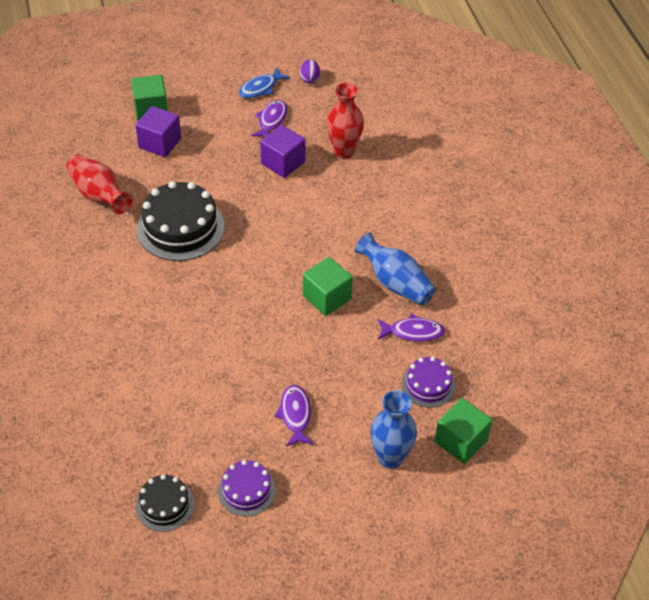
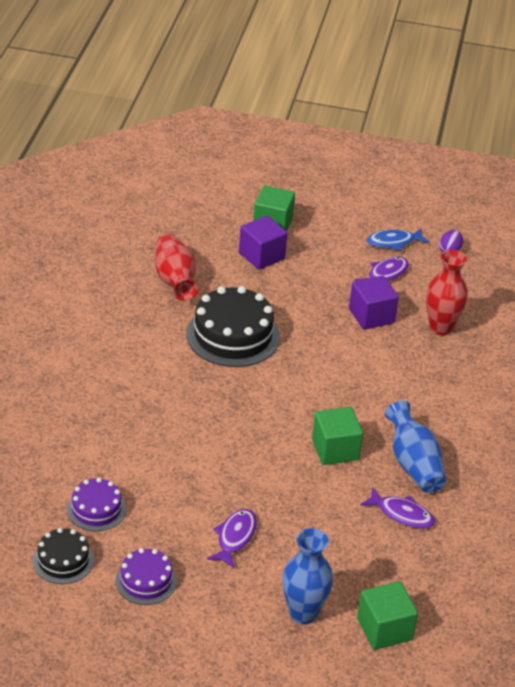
camera: 25 degrees right, 10 degrees down
(428, 385) = (385, 566): purple cake -> purple cake (96, 509)

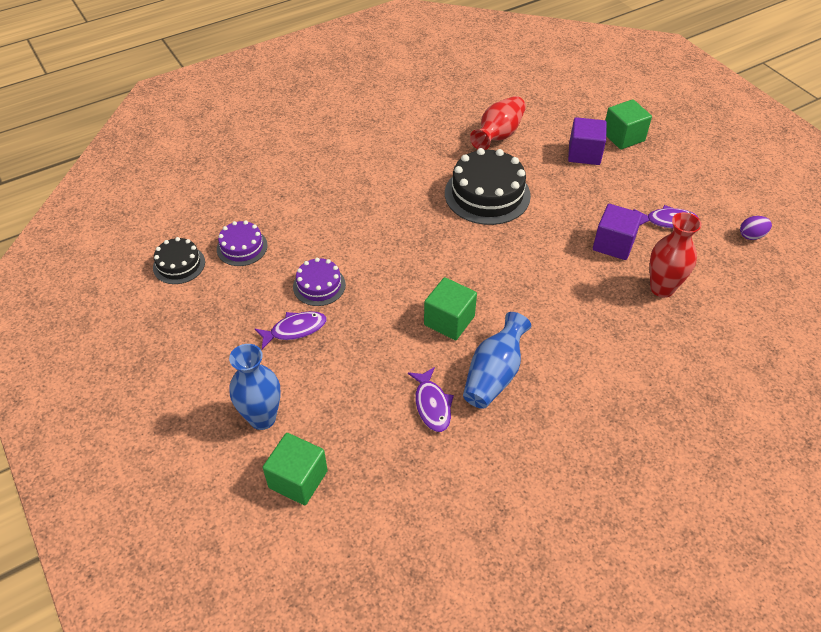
camera: 50 degrees right, 10 degrees up
(146, 581) = (203, 314): purple cake -> purple cake (319, 285)
(393, 242) = (708, 202): blue fish -> none

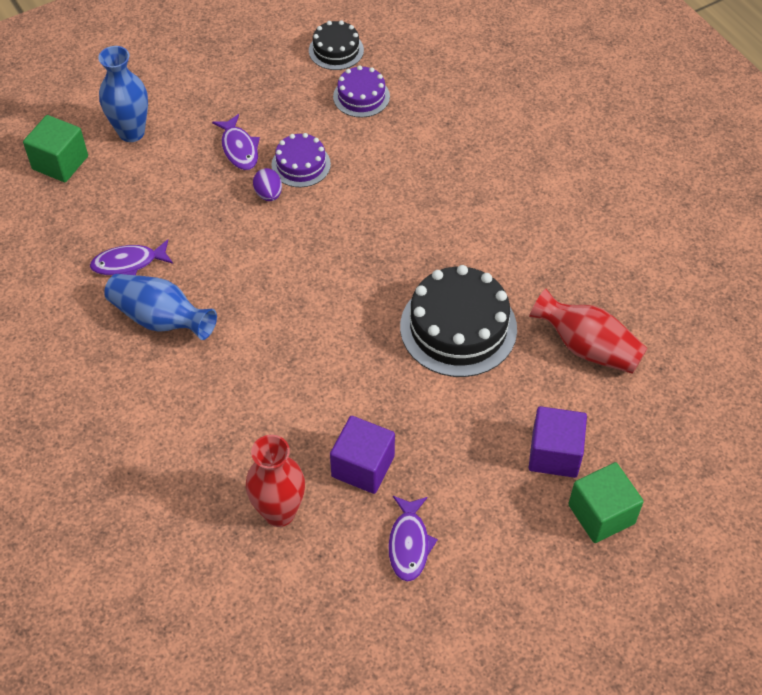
camera: 90 degrees right, 5 degrees up
(449, 321) = (241, 280): green cube -> none
(751, 236) = (379, 655): purple egg -> purple egg (268, 194)

